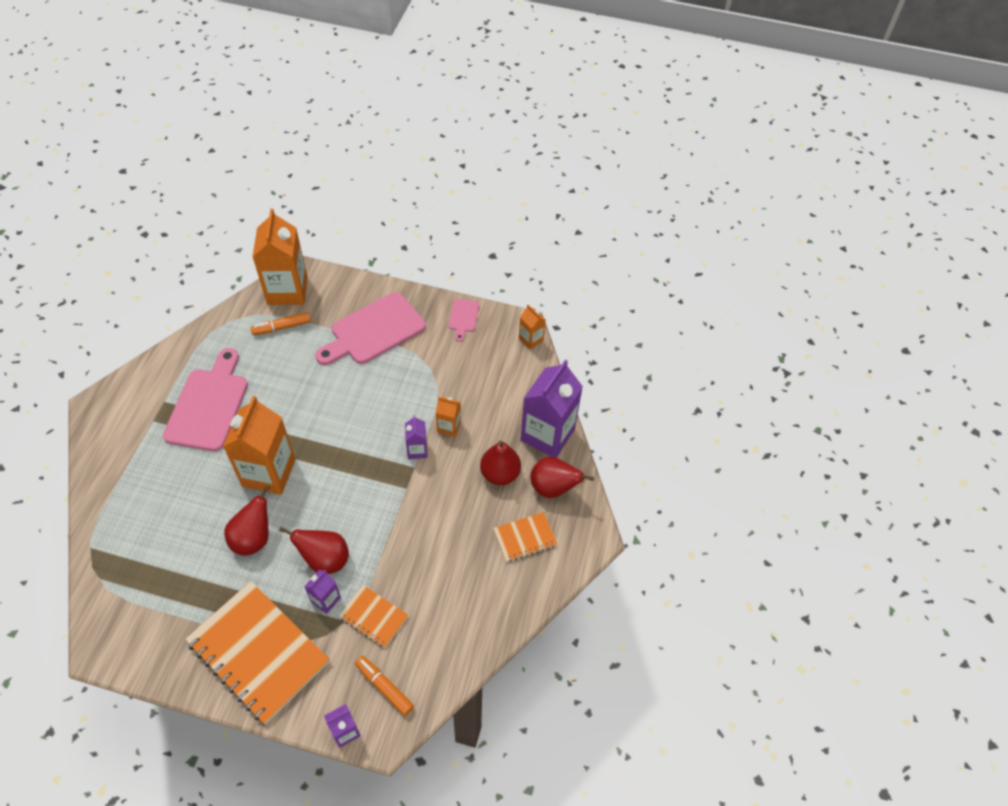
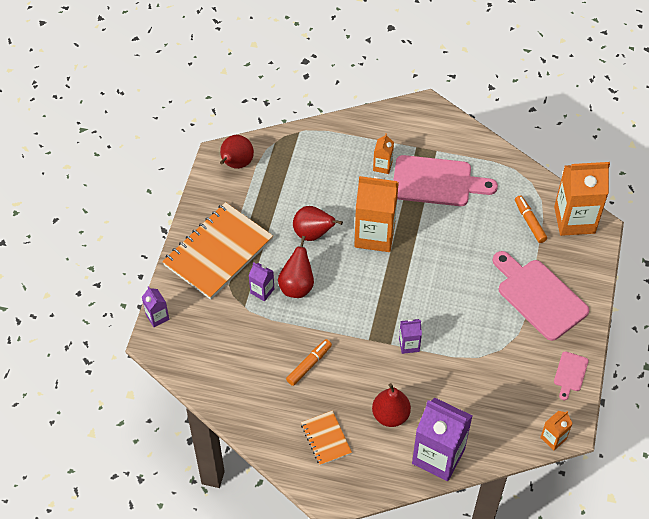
camera: 90 degrees right, 0 degrees up
(373, 617) = (248, 326): orange notebook -> none
(384, 687) = (191, 340): orange marker -> orange marker (309, 365)
(449, 426) = (437, 369): orange carton -> orange carton (382, 166)
(463, 317) = (570, 373): pink cutting board -> pink cutting board turned 75 degrees counterclockwise
(553, 488) = (379, 462): red pear -> red pear (236, 164)

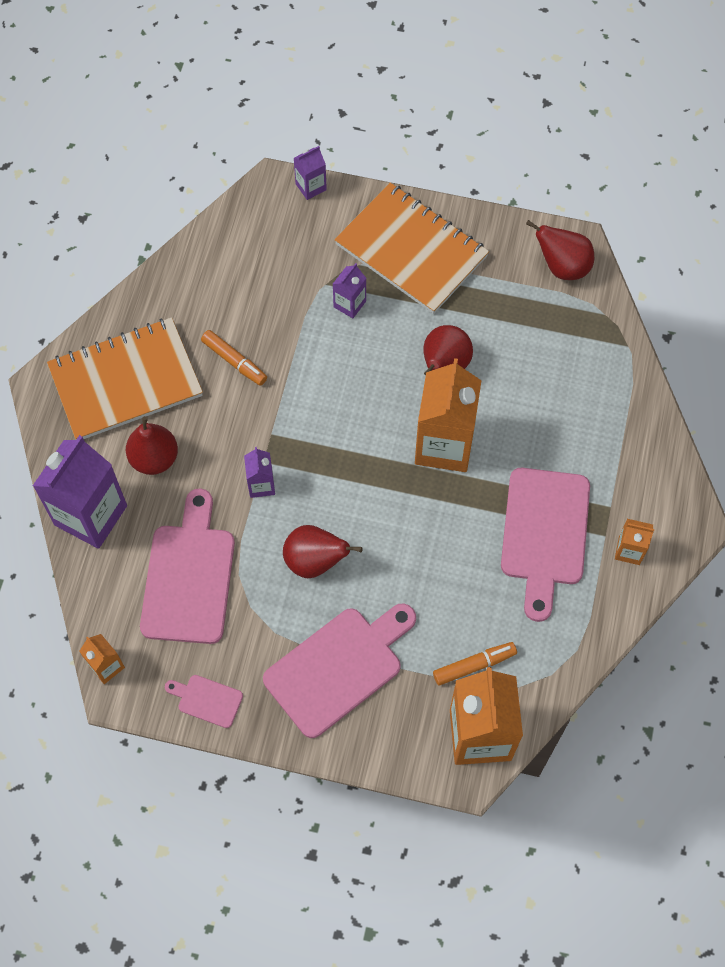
camera: 90 degrees right, 10 degrees up
(297, 286) = (357, 345): red pear -> red pear (315, 561)
(326, 439) = (125, 381): orange notebook -> orange notebook, size x2.05
(382, 166) = (570, 458): orange carton -> orange carton (629, 550)
(482, 388) = (189, 577): none -> pink cutting board

